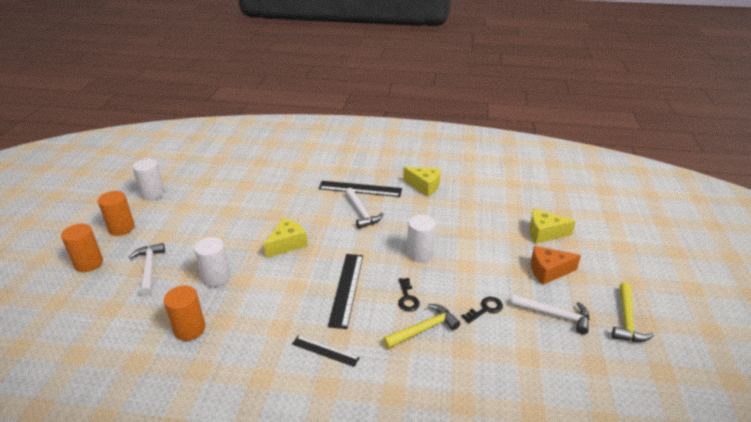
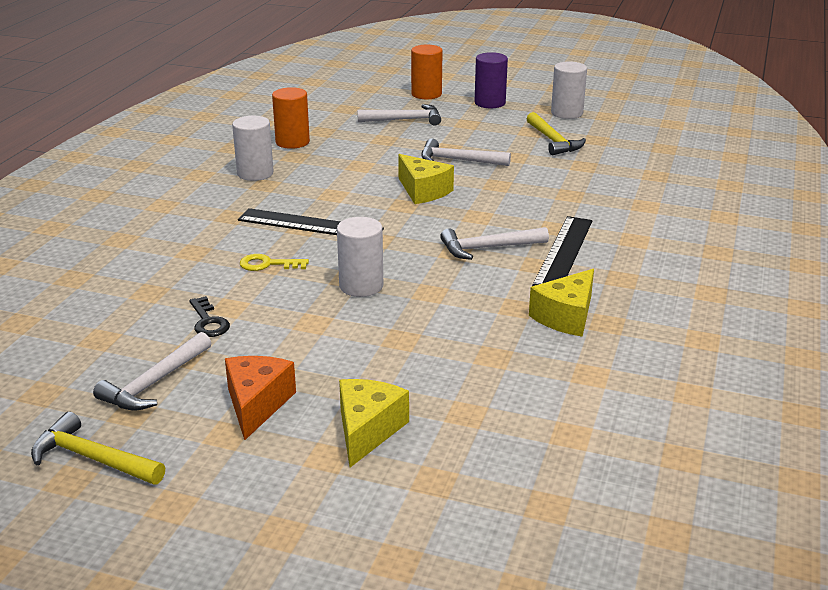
camera: 100 degrees right, 5 degrees down
(121, 228) = (490, 103): orange cylinder -> purple cylinder
(216, 277) = (372, 152): white cylinder -> white cylinder (255, 173)
(235, 234) = (458, 160): none -> white hammer
(325, 351) = (212, 206): black ruler -> none
(407, 298) = (268, 264): black key -> yellow key
(423, 329) = (203, 269): yellow hammer -> yellow hammer (553, 141)

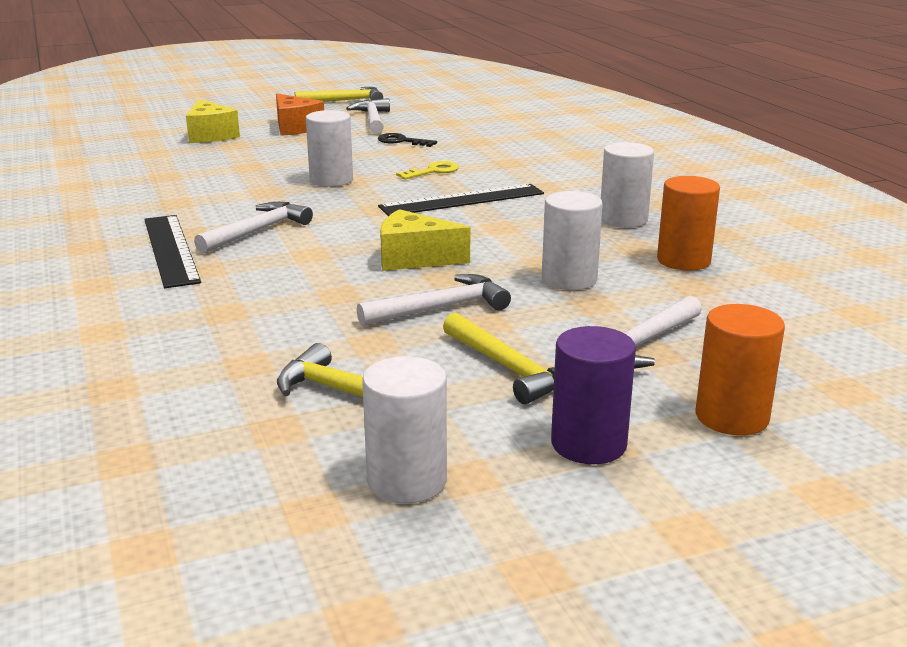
camera: 140 degrees right, 5 degrees down
(369, 152) = (569, 279): none -> white cylinder
(474, 129) = (509, 368): none -> yellow hammer
(566, 317) = (123, 208): yellow cheese -> none

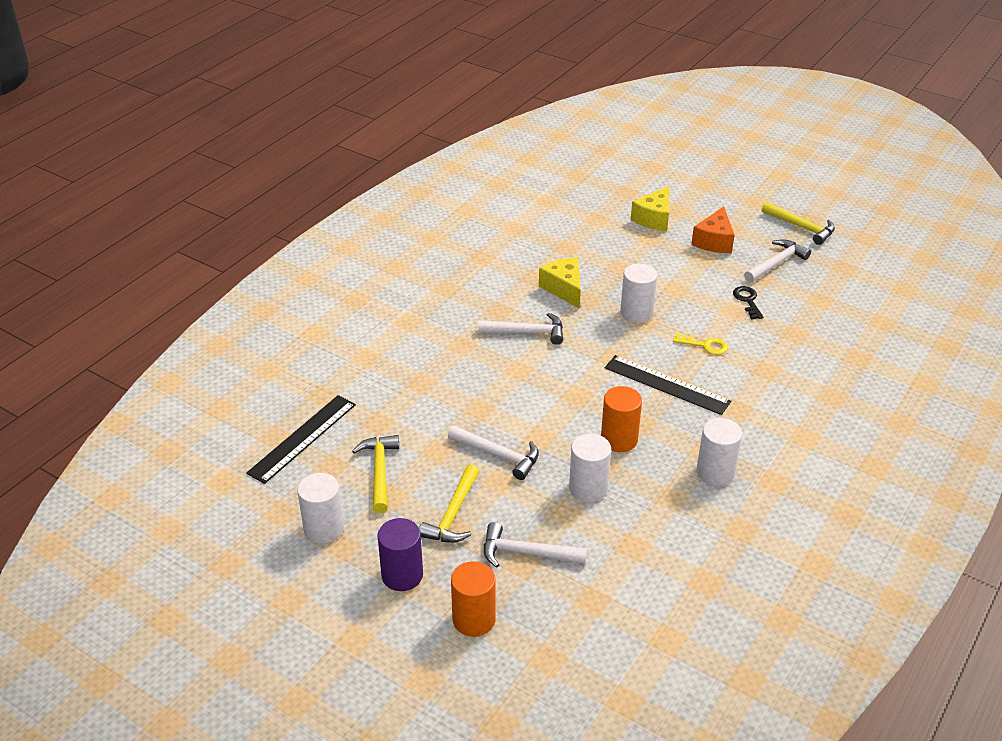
camera: 55 degrees right, 15 degrees up
(171, 249) = (471, 318): black ruler -> black ruler (302, 438)
(414, 258) = (553, 412): yellow cheese -> yellow cheese (564, 289)
(683, 261) = (671, 528): orange cylinder -> orange cylinder (619, 439)

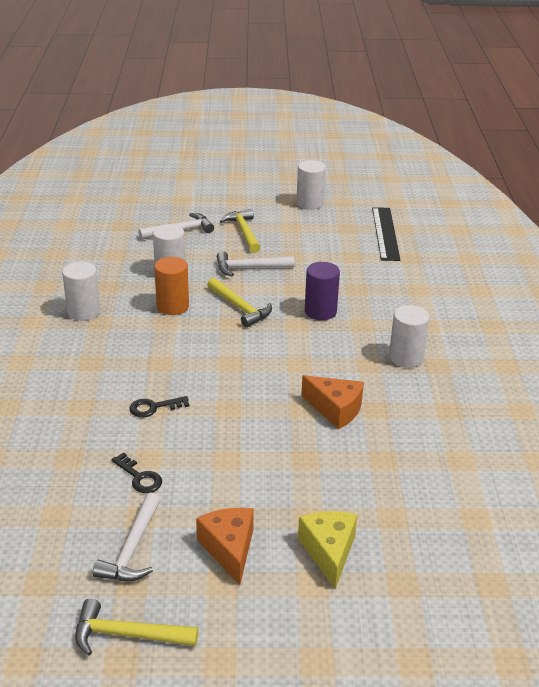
camera: 145 degrees right, 5 degrees down
(379, 472) = (314, 235): yellow hammer -> yellow hammer (240, 308)
(402, 575) = (241, 201): purple cylinder -> purple cylinder (320, 311)
(474, 619) = (182, 199): orange cylinder -> none
(527, 332) = (323, 355): white hammer -> none
(564, 289) = (335, 409): yellow cheese -> orange cheese
(636, 313) = (244, 414): white cylinder -> white cylinder (406, 357)
(666, 384) = (165, 359): black ruler -> none
(705, 345) = (154, 407): yellow key -> black key

